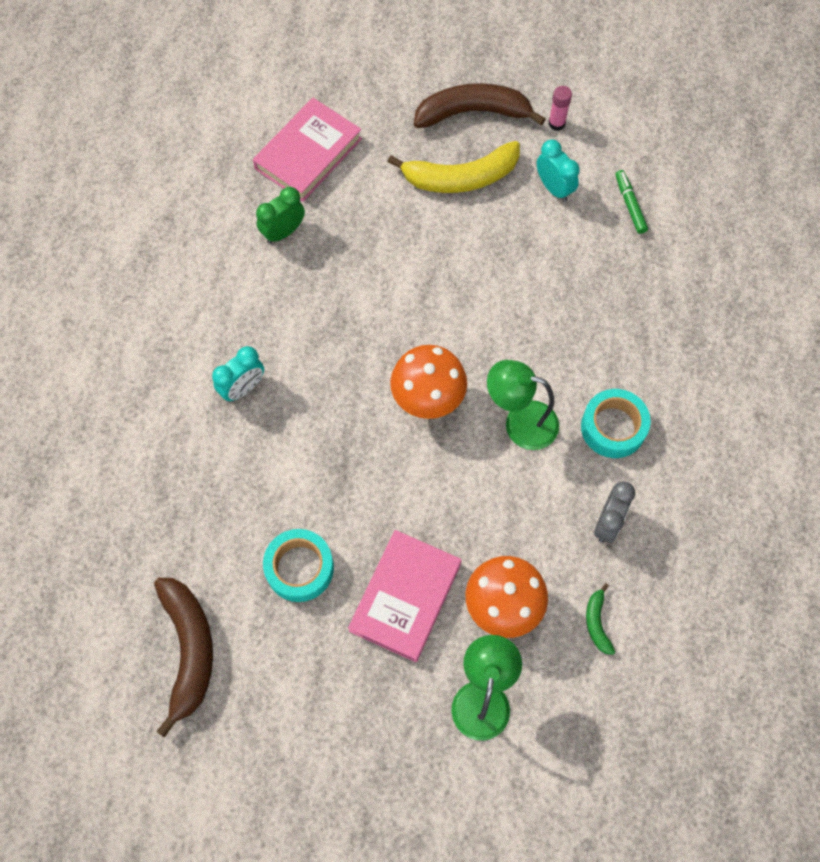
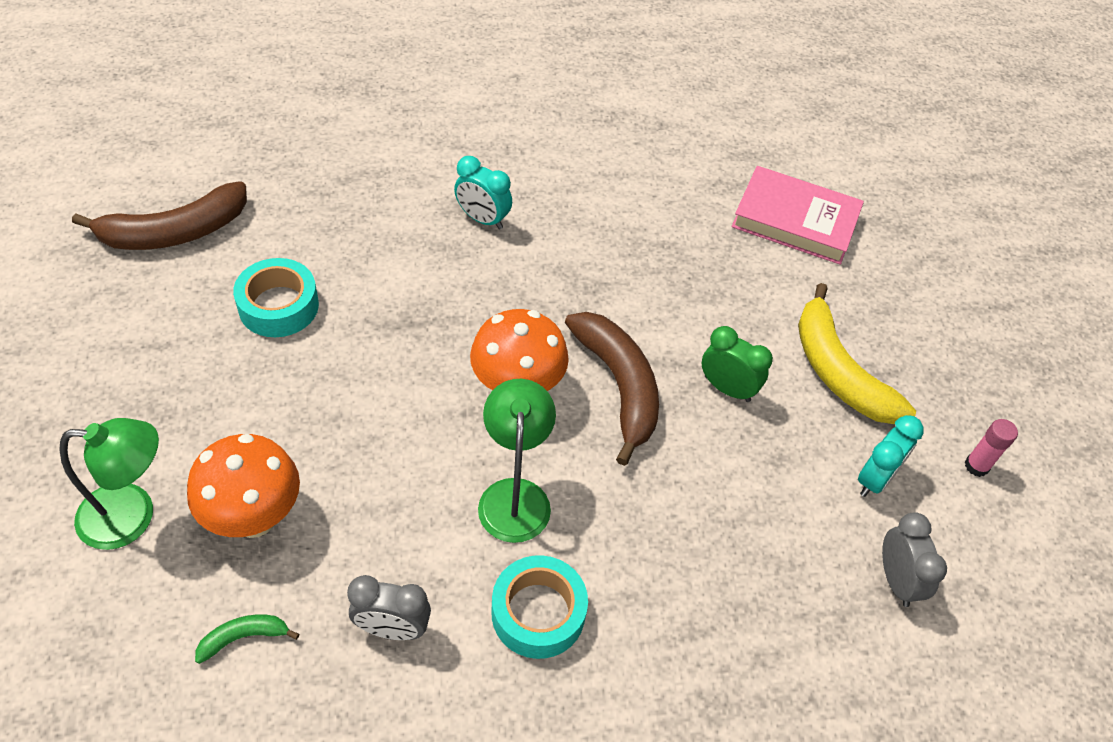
camera: 70 degrees right, 15 degrees down
(283, 232) = (685, 217): green clock -> green clock (727, 388)
(405, 597) = (255, 412): pink book -> none
(473, 112) = (939, 369): brown banana -> brown banana (619, 386)
(630, 205) = (896, 580): green marker -> grey clock

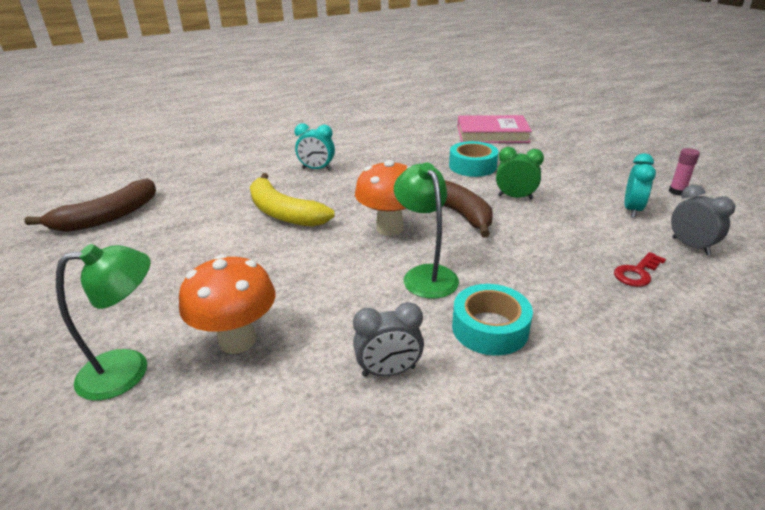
camera: 15 degrees left, 20 degrees down
(244, 637) = (266, 417): green banana -> none
(278, 306) = (201, 231): turquoise tape -> turquoise tape (472, 166)
(783, 598) = (637, 273): none -> red key
(838, 371) = (568, 177): yellow banana -> yellow banana (283, 212)

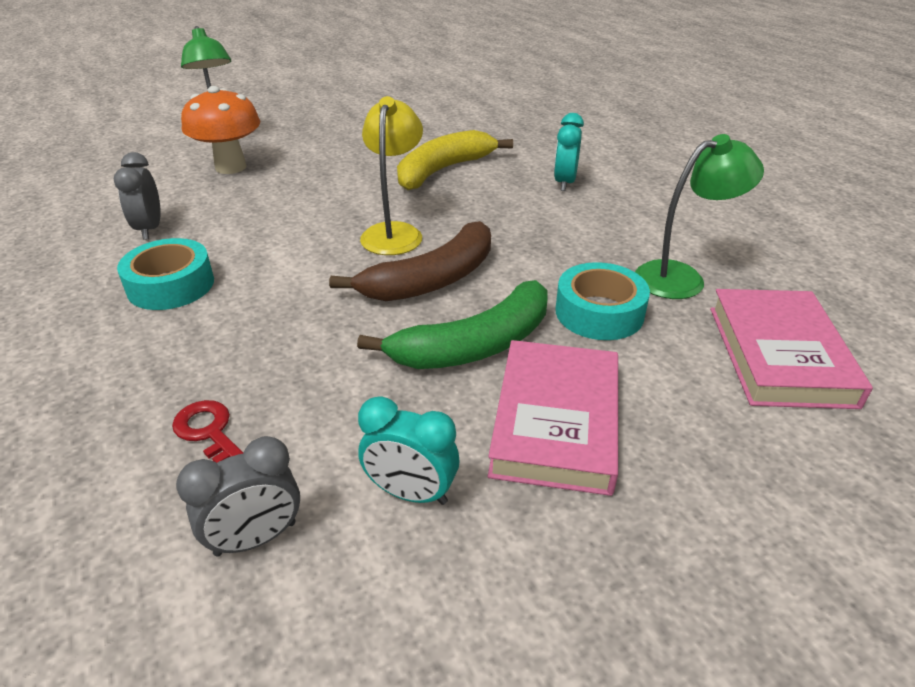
camera: 90 degrees right, 5 degrees up
(107, 217) = (444, 98): brown banana -> none
(389, 228) = (394, 232): orange mushroom -> yellow lamp
(425, 274) = (284, 252): green lamp -> green lamp (682, 277)
(515, 197) = (474, 345): green clock -> green banana
(563, 178) = (556, 421): none -> pink book
(677, 192) = (494, 619): pink glue stick -> none

